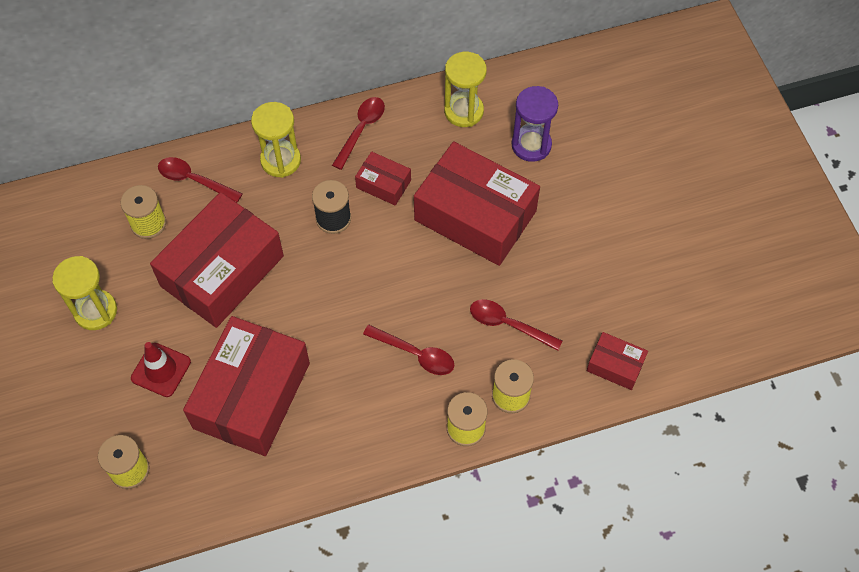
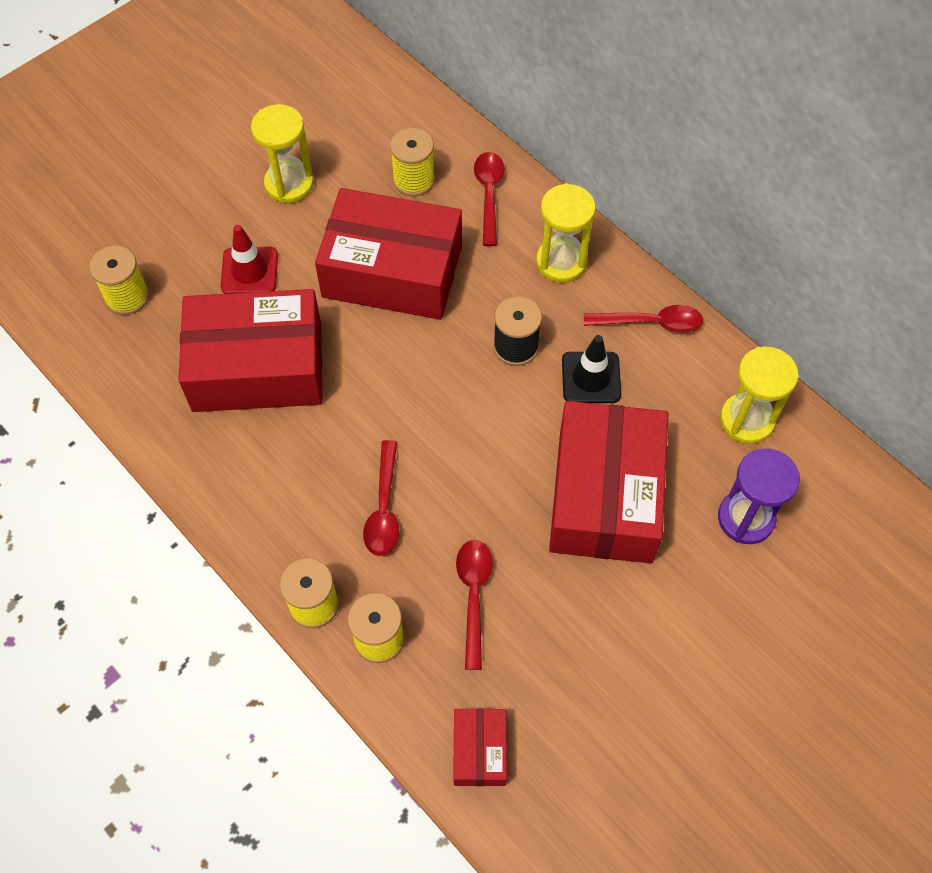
camera: 65 degrees right, 0 degrees up
(383, 184) = (591, 377): red box -> black traffic cone

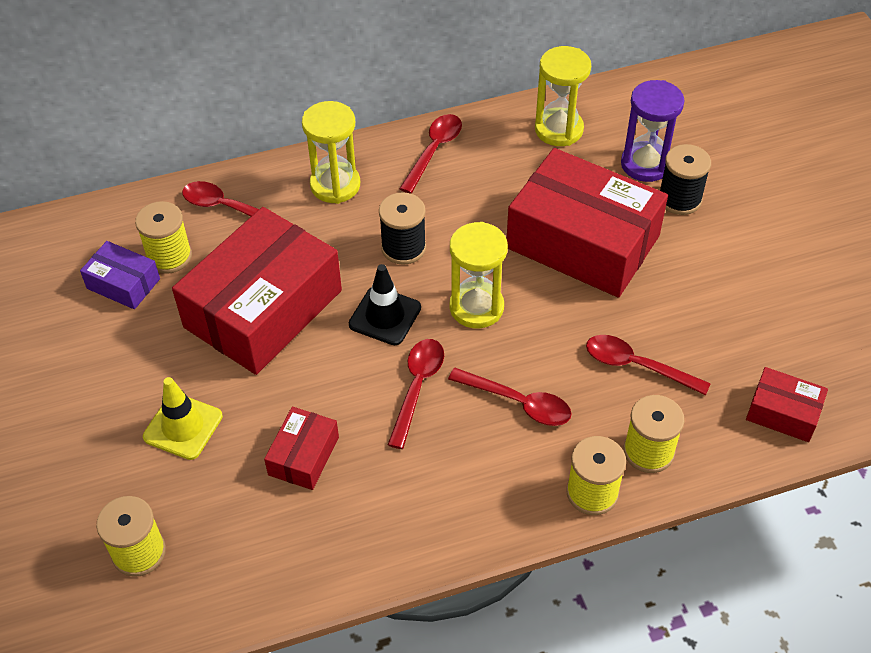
camera: 65 degrees left, 10 degrees down
(249, 271) = (183, 426): red traffic cone -> yellow traffic cone
(257, 366) = (303, 456): red box -> red box, size x0.46
(289, 184) = (99, 358): yellow hourglass -> yellow hourglass (476, 307)
(363, 421) = (417, 388): none -> red spoon
(369, 163) = (123, 284): none -> purple box
(591, 377) = (464, 209): black traffic cone -> black traffic cone (385, 316)
(714, 567) = (679, 199): none -> black spool

